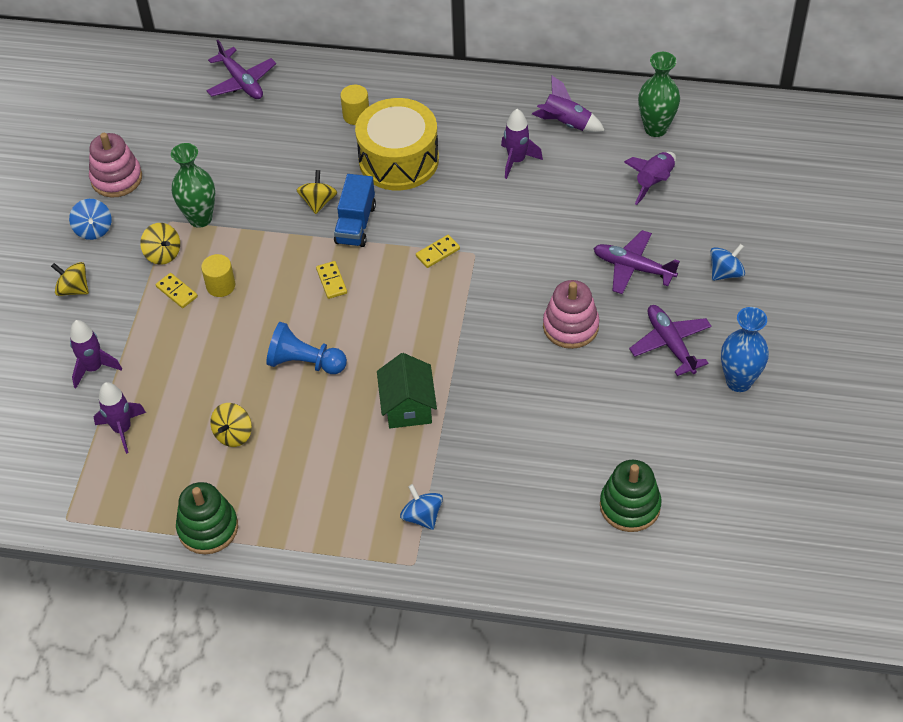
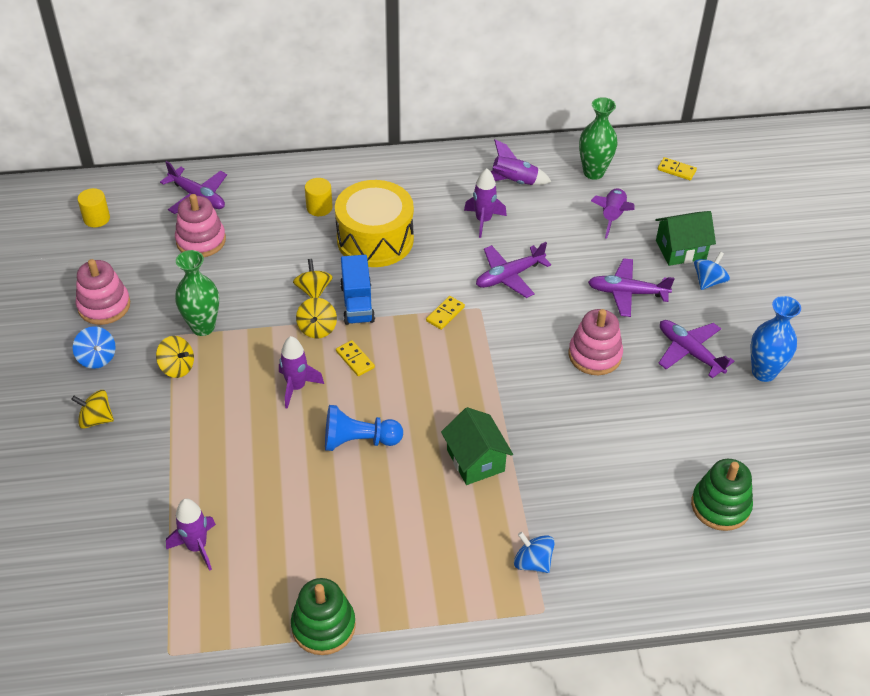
camera: 20 degrees left, 5 degrees down
(94, 368) = (145, 492): purple rocket -> purple rocket (296, 387)
(176, 292) = (204, 400): yellow domino -> yellow domino (676, 170)
(221, 286) = (247, 385): yellow cylinder -> yellow cylinder (96, 218)
(229, 129) = (201, 240): none -> pink stacking toy
(233, 434) = (314, 526): yellow spinning top -> yellow spinning top (317, 328)
(518, 226) = (509, 276): none -> purple plane
(711, 232) = (680, 250): none -> green house

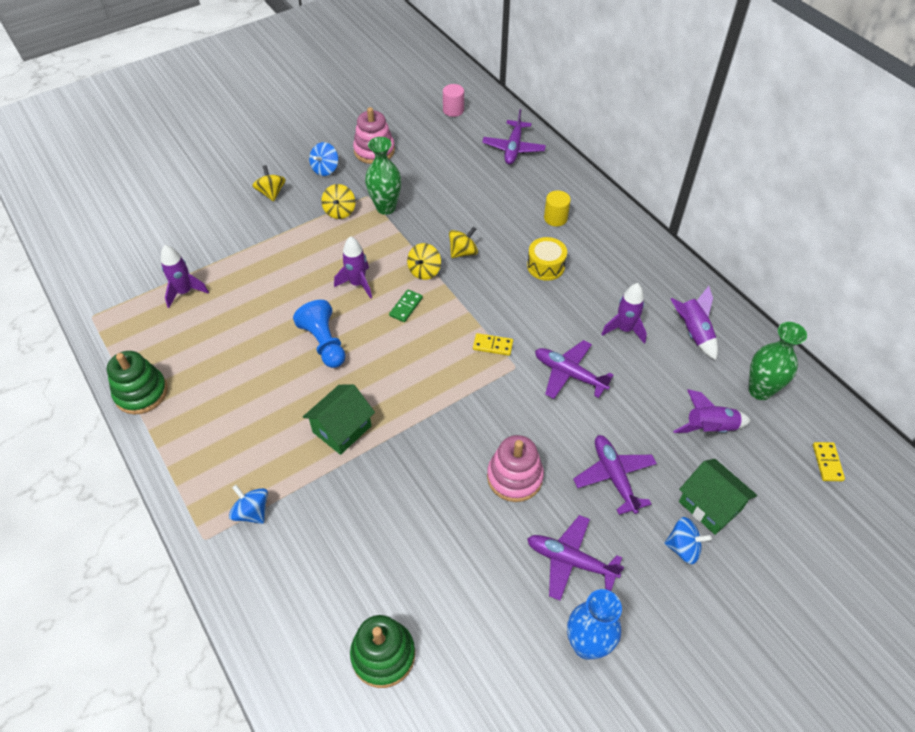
camera: 65 degrees right, 5 degrees up
(96, 218) = (453, 110): yellow cylinder -> pink cylinder
(201, 240) = (470, 169): pink stacking toy -> none
(317, 328) = (424, 271): yellow spinning top -> yellow spinning top turned 45 degrees counterclockwise
(355, 359) = (406, 307): yellow domino -> green domino
(357, 303) = (467, 284): blue truck -> none
(375, 239) = (545, 266): yellow drum -> yellow drum, size x0.52
(532, 562) = (252, 512): blue spinning top -> blue spinning top turned 60 degrees counterclockwise
(689, 352) = (570, 561): purple plane -> purple plane turned 90 degrees counterclockwise

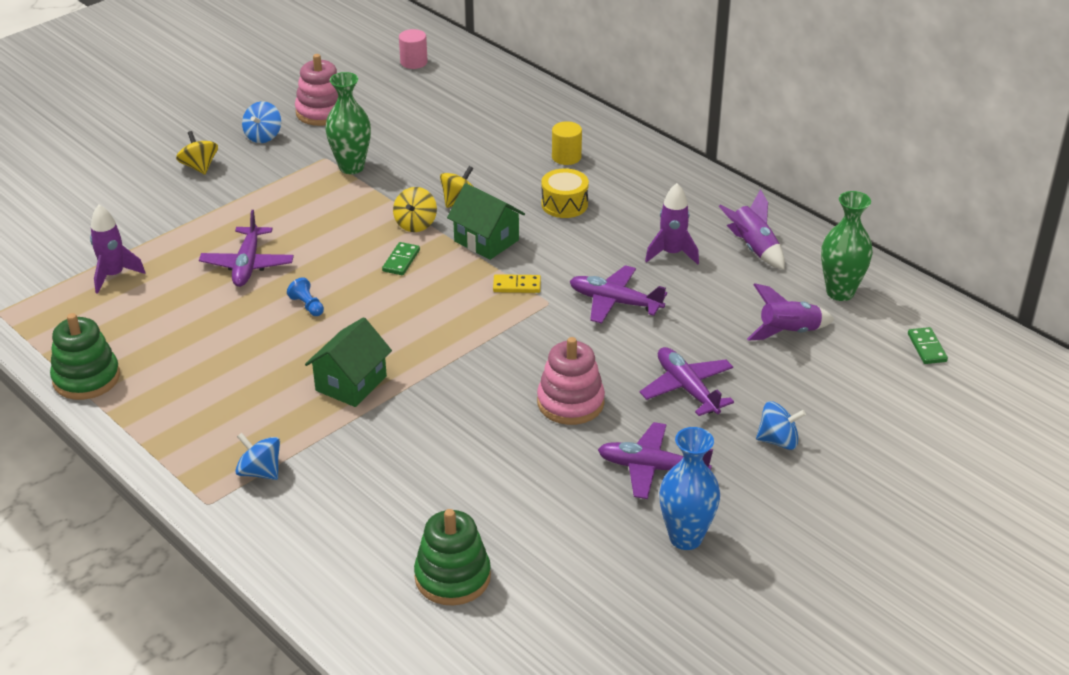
camera: 10 degrees left, 15 degrees down
(324, 343) = (307, 306): blue pawn -> blue pawn, size x0.51
(340, 211) = (293, 176): yellow spinning top -> none
(357, 284) = (334, 245): purple rocket -> none
(513, 148) = (499, 94): purple plane -> purple plane (247, 265)
(710, 505) = (801, 401): green house -> green house (486, 240)
(827, 462) = (926, 348): yellow domino -> green domino

